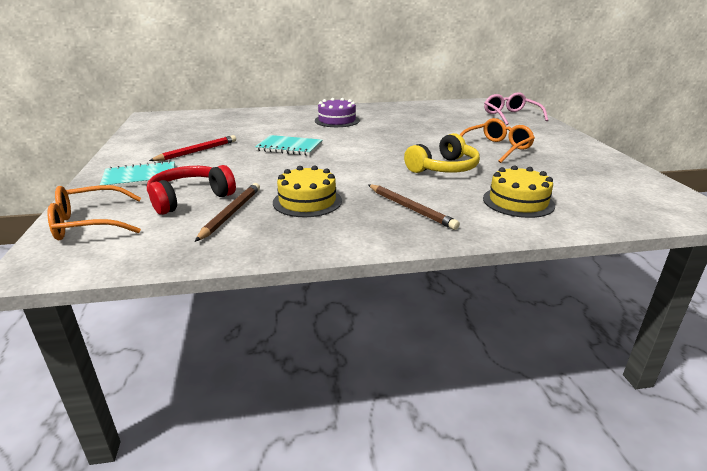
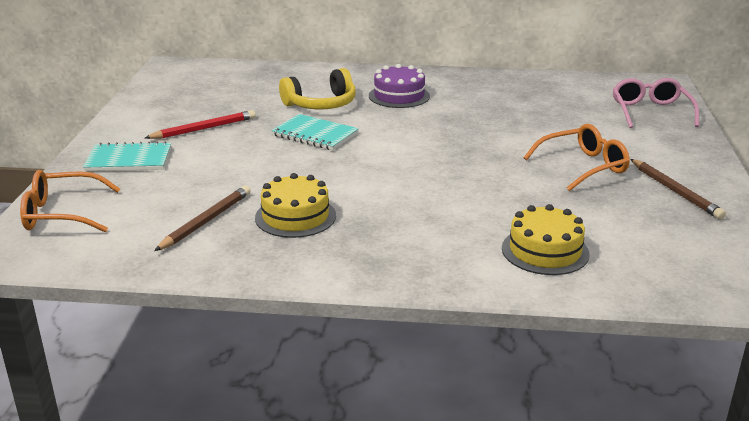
camera: 15 degrees right, 0 degrees up
(190, 198) = (171, 196): red headphones -> none
(410, 209) = (407, 243): brown pencil -> brown pencil (675, 191)
(443, 168) = (488, 190): yellow headphones -> yellow headphones (321, 104)

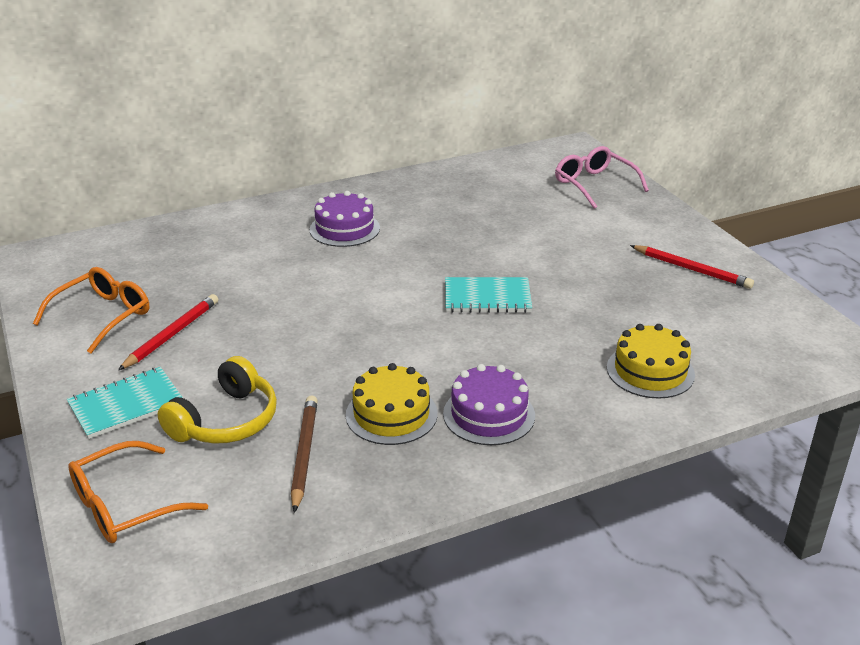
camera: 30 degrees left, 5 degrees up
(315, 134) = (306, 305): turquoise notebook -> turquoise notebook (487, 298)
(321, 104) = (272, 263): yellow headphones -> yellow headphones (226, 421)
(369, 239) = (489, 414): none -> purple cake
(583, 166) = (595, 265): orange glasses -> orange glasses (103, 316)
(675, 191) = (692, 270): brown pencil -> red pencil

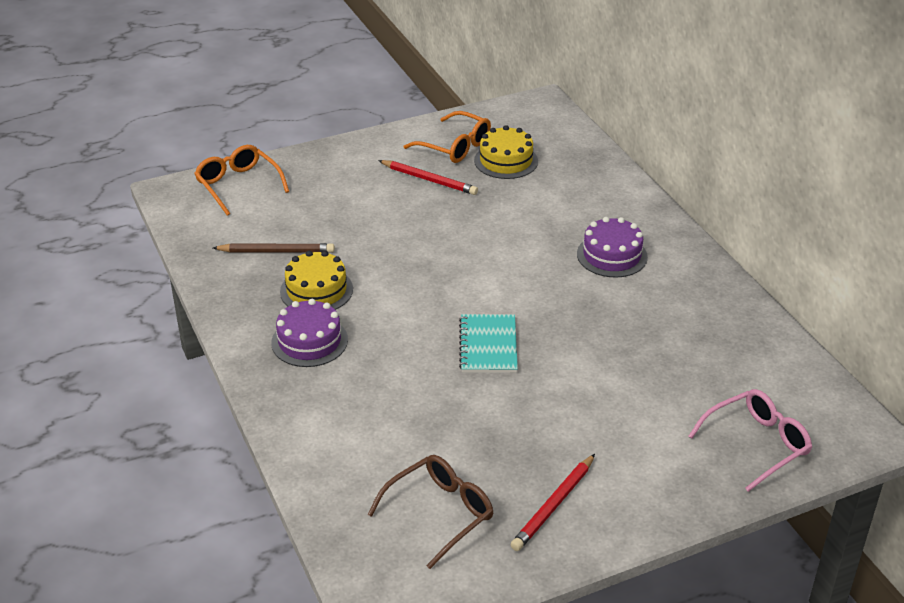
camera: 90 degrees right, 5 degrees up
(126, 405) = (342, 172): turquoise notebook -> none
(226, 421) = (318, 215): yellow headphones -> none
(650, 371) = (362, 445): yellow cake -> yellow cake (506, 161)
(724, 324) = (440, 513): none -> brown glasses

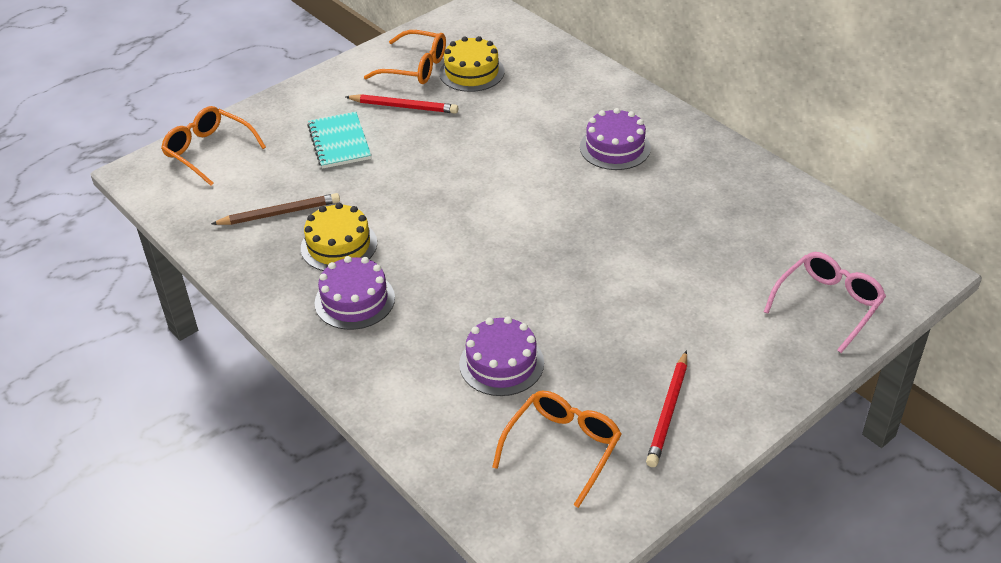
camera: 15 degrees left, 5 degrees up
(417, 426) = (501, 363): none -> purple cake
(440, 513) = (563, 448): brown glasses -> orange glasses
(488, 346) = (535, 265): turquoise notebook -> turquoise notebook (339, 142)

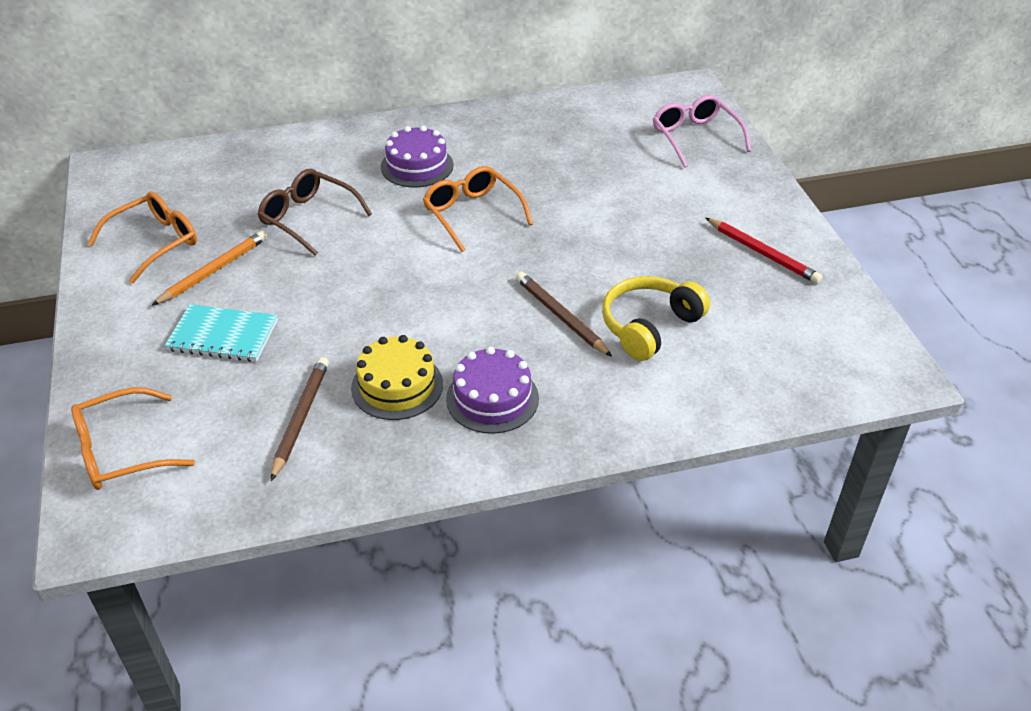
camera: 65 degrees left, 0 degrees up
(404, 107) = (214, 271): red pencil -> orange pencil
(472, 72) = (209, 208): yellow cake -> none
(477, 304) = (561, 316): none -> brown pencil
(498, 122) = (308, 218): none -> brown glasses
(501, 363) = (649, 326): purple cake -> yellow headphones
(563, 448) = (772, 324): orange glasses -> orange glasses (472, 214)

